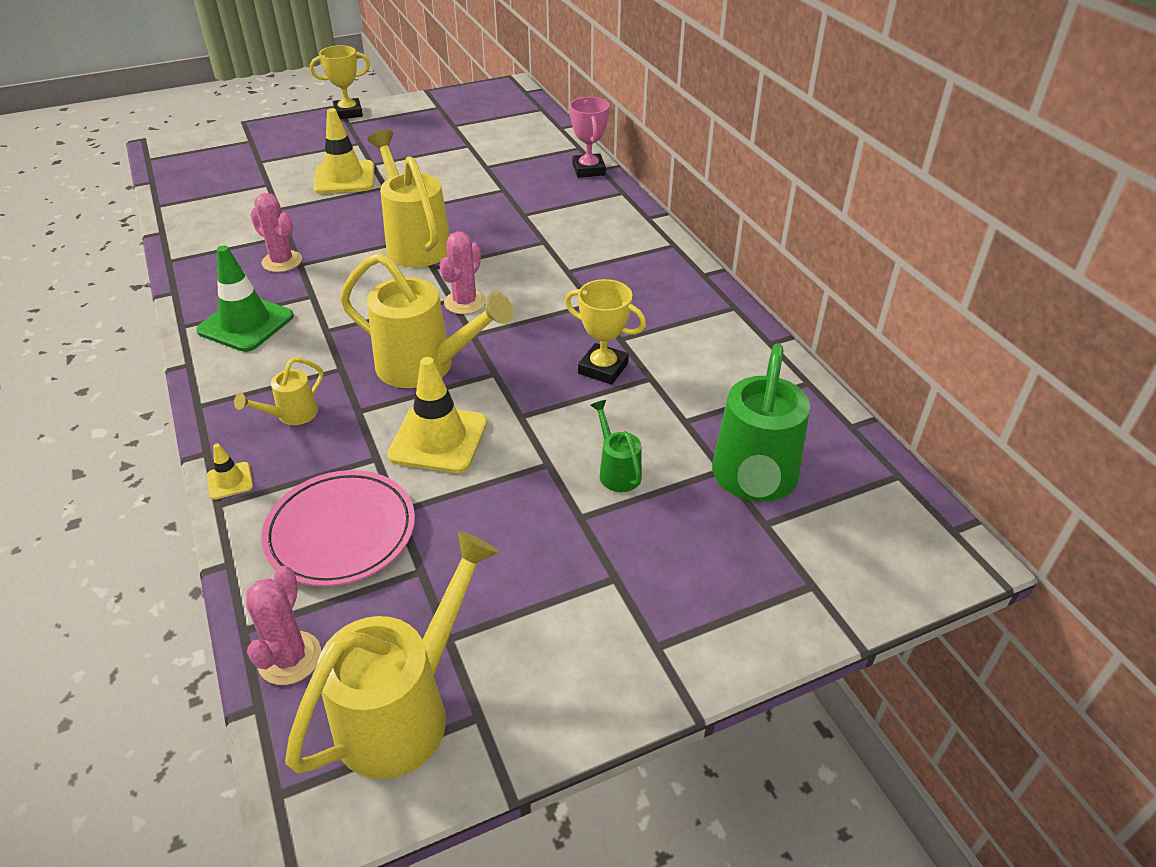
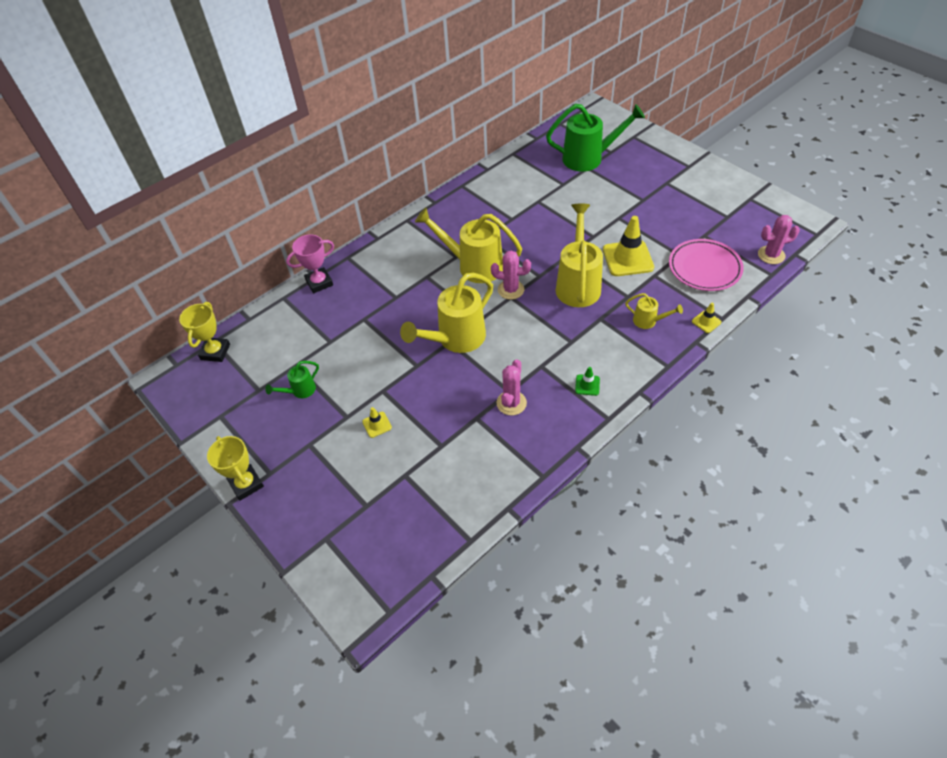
camera: 105 degrees left, 10 degrees up
(246, 323) = (587, 385): green traffic cone -> green traffic cone, size x0.47
(344, 178) = (377, 424): yellow traffic cone -> yellow traffic cone, size x0.47
(403, 711) = (764, 217): yellow watering can -> yellow watering can (474, 266)
(603, 368) = (540, 218): yellow trophy -> yellow trophy (215, 352)
(617, 471) = (609, 196): green watering can -> green watering can (300, 391)

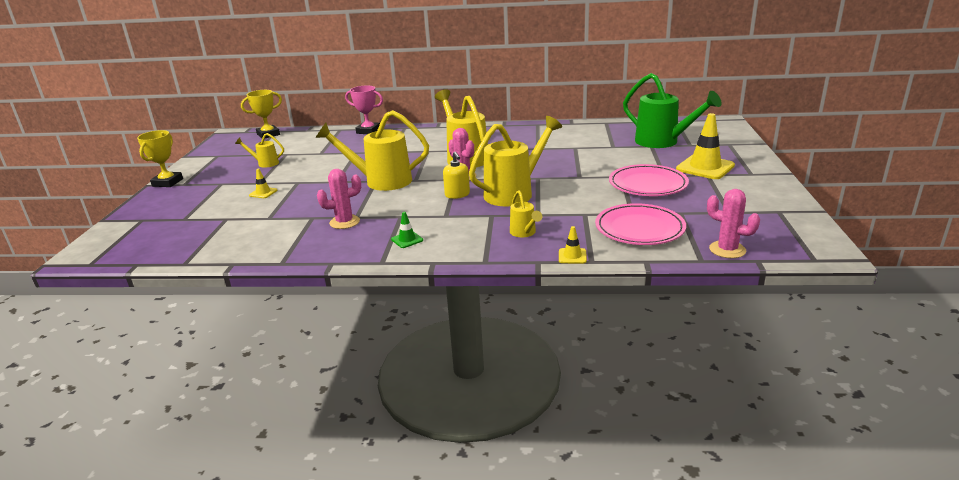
camera: 45 degrees right, 25 degrees down
(300, 391) = (265, 163): green watering can -> yellow watering can
(541, 313) = (457, 195): none -> yellow soap dispenser
(628, 258) = (582, 197): yellow traffic cone -> yellow traffic cone (705, 167)
(647, 217) = (647, 184): none -> pink plate

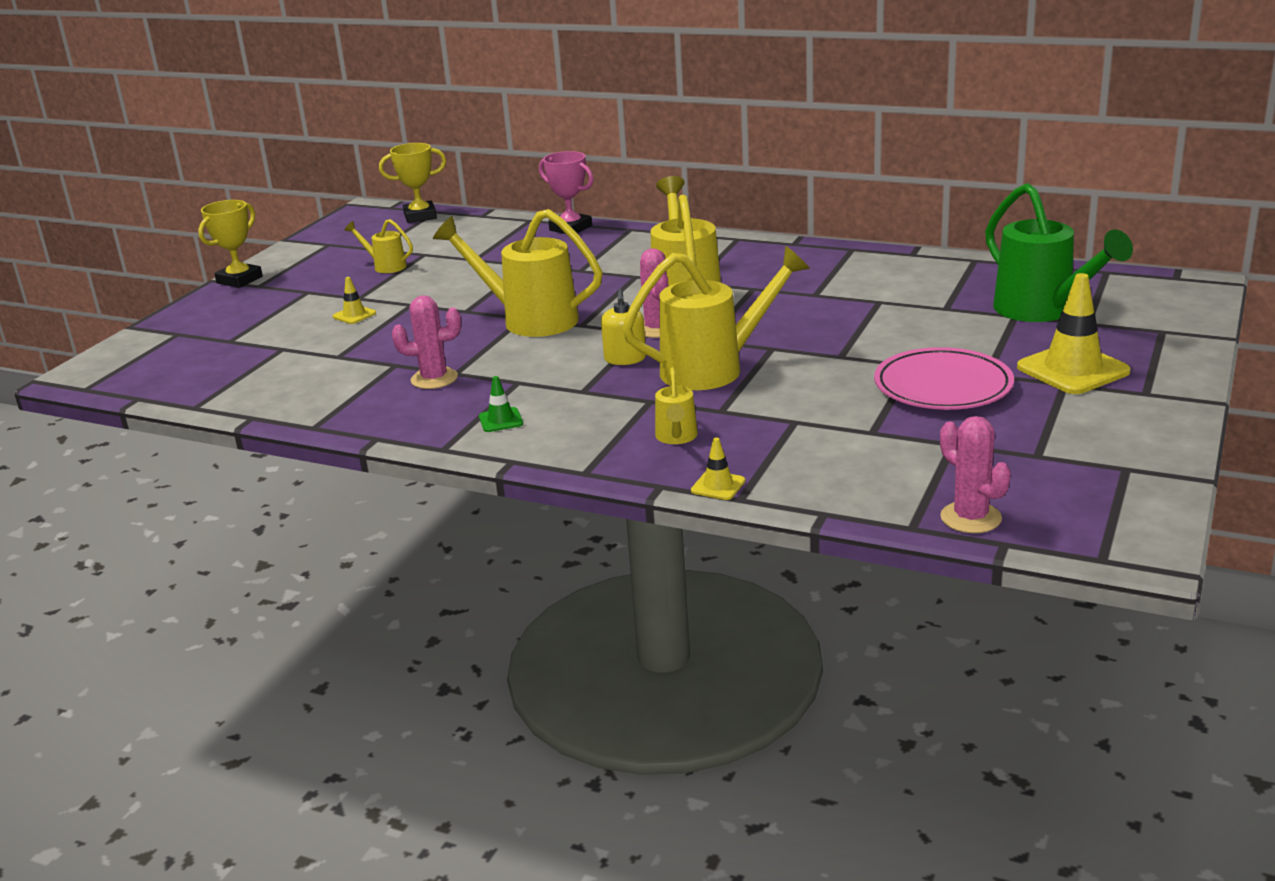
camera: 20 degrees right, 0 degrees up
(639, 229) = (860, 460): pink plate -> none

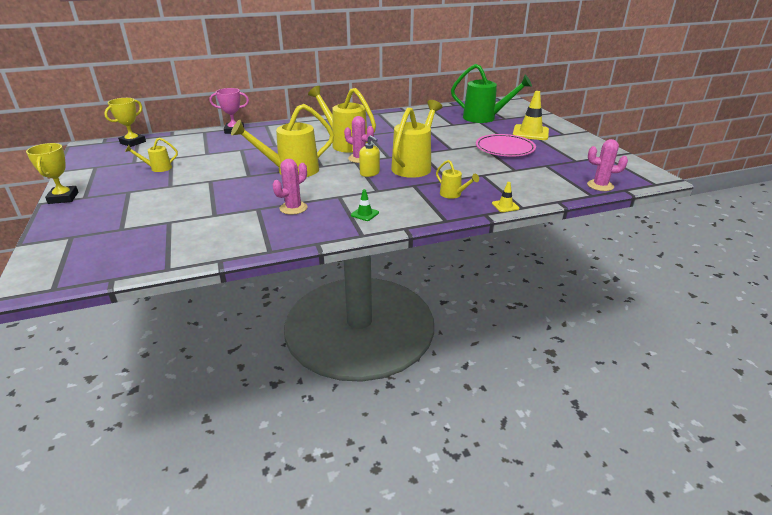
camera: 45 degrees left, 5 degrees up
(354, 315) = (184, 194): yellow traffic cone -> none

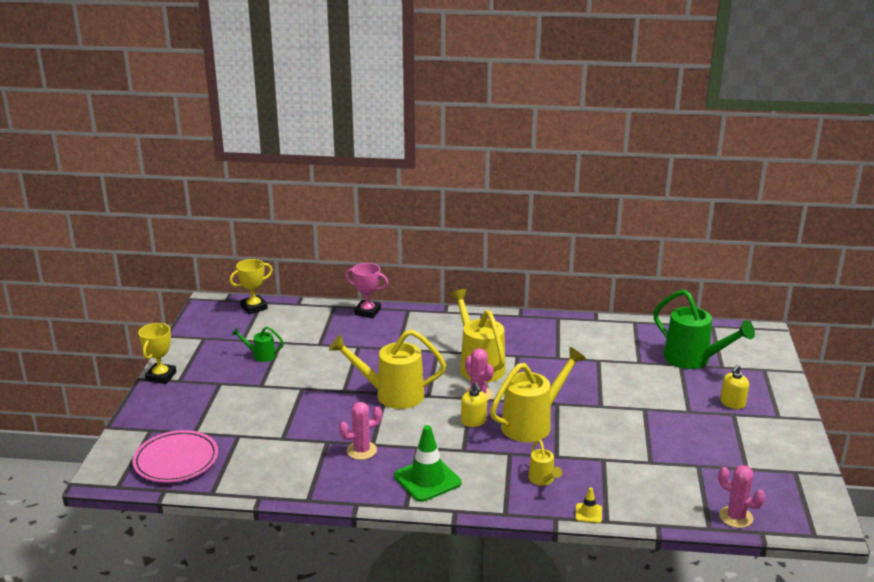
camera: 25 degrees right, 5 degrees down
(158, 168) = (261, 356): yellow watering can -> green watering can
(364, 214) = (427, 479): green traffic cone -> green traffic cone, size x2.12
(504, 148) = (670, 423): pink plate -> pink plate (176, 460)
(530, 133) = (732, 403): yellow traffic cone -> yellow soap dispenser

